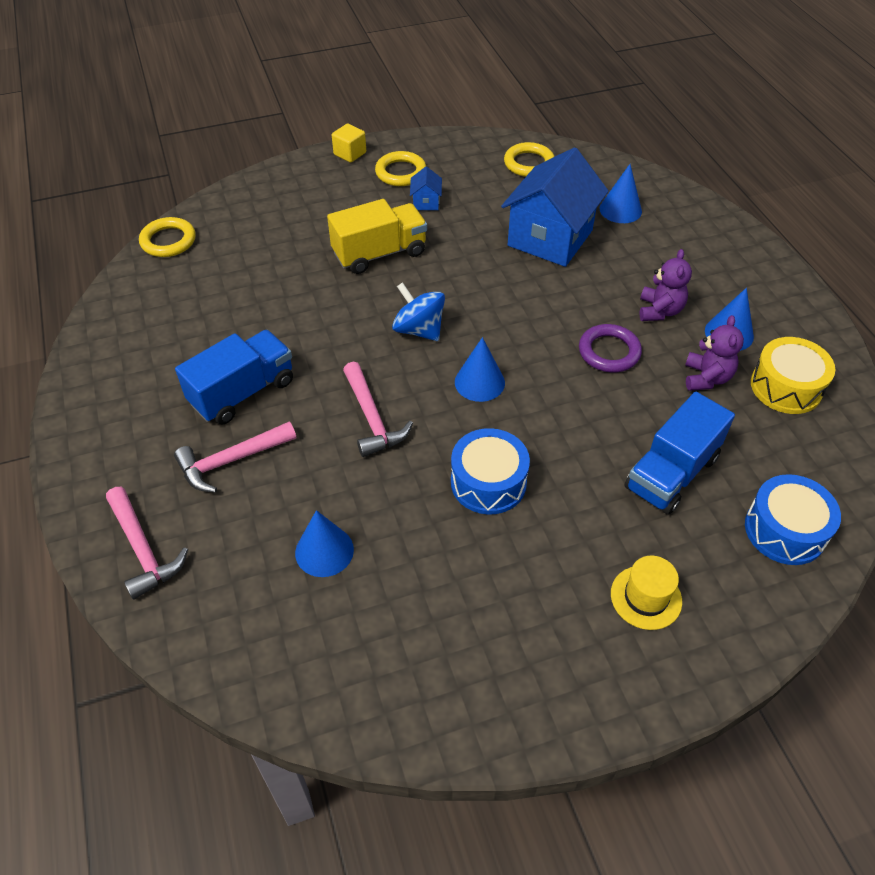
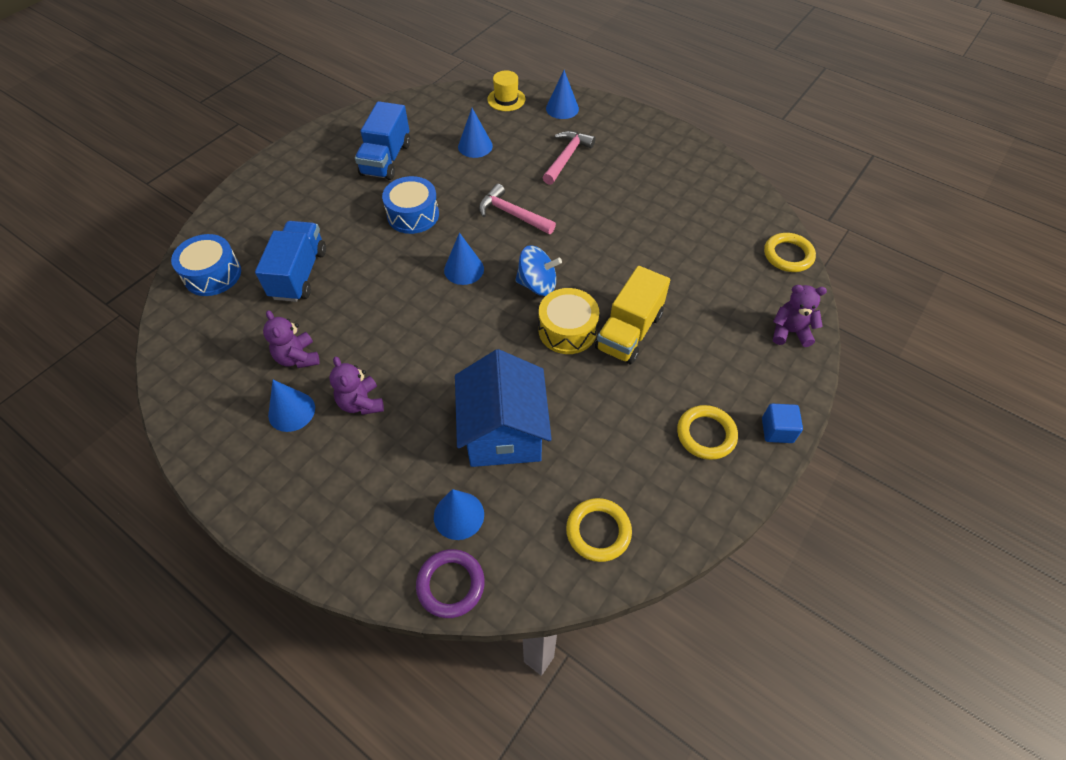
camera: 145 degrees right, 5 degrees up
(143, 549) = (562, 108): pink hammer -> blue cone
(243, 392) = (603, 190): blue truck -> blue truck (386, 159)
(255, 194) = (790, 332): none -> purple teddy bear
(350, 154) = (777, 430): yellow cube -> blue cube
(426, 202) = (647, 410): blue house -> none
(609, 352) = (385, 341): purple ring -> purple ring (450, 584)
(646, 597) = (289, 203): yellow hat -> yellow hat (506, 99)
(786, 387) = (230, 382): yellow drum -> yellow drum (567, 330)

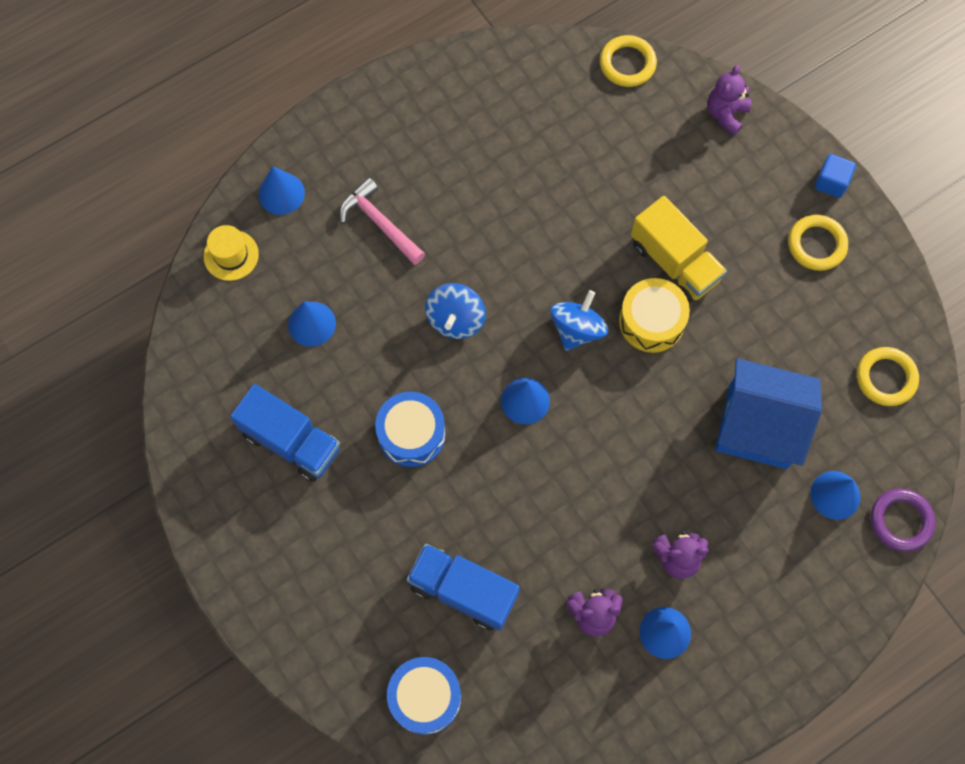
camera: 70 degrees left, 15 degrees up
(512, 214) = (455, 319): pink hammer -> blue spinning top

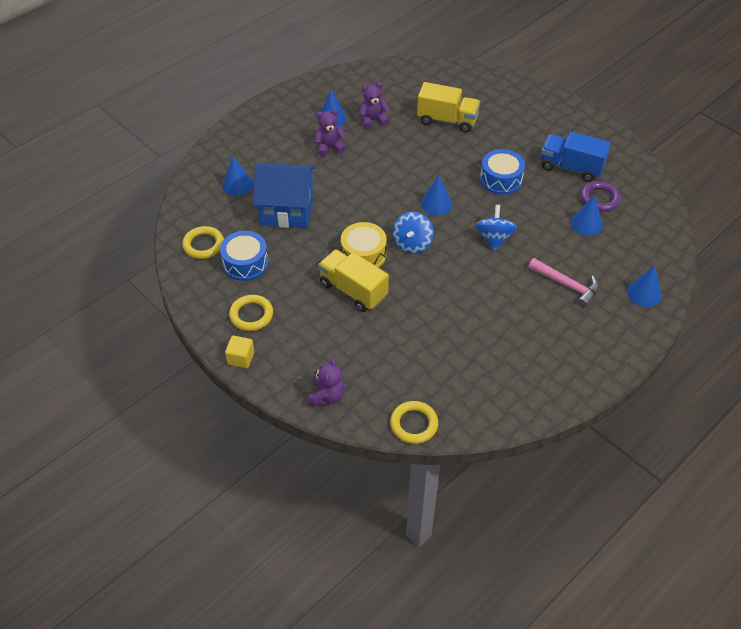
camera: 170 degrees right, 20 degrees down
(231, 255) = (658, 253): yellow hat -> none
(425, 697) = (454, 81): blue drum -> blue drum (245, 263)
(463, 591) = (447, 120): blue truck -> yellow truck
(831, 182) = (241, 358): blue cube -> yellow cube
(900, 521) = (197, 178): purple ring -> purple ring (599, 199)

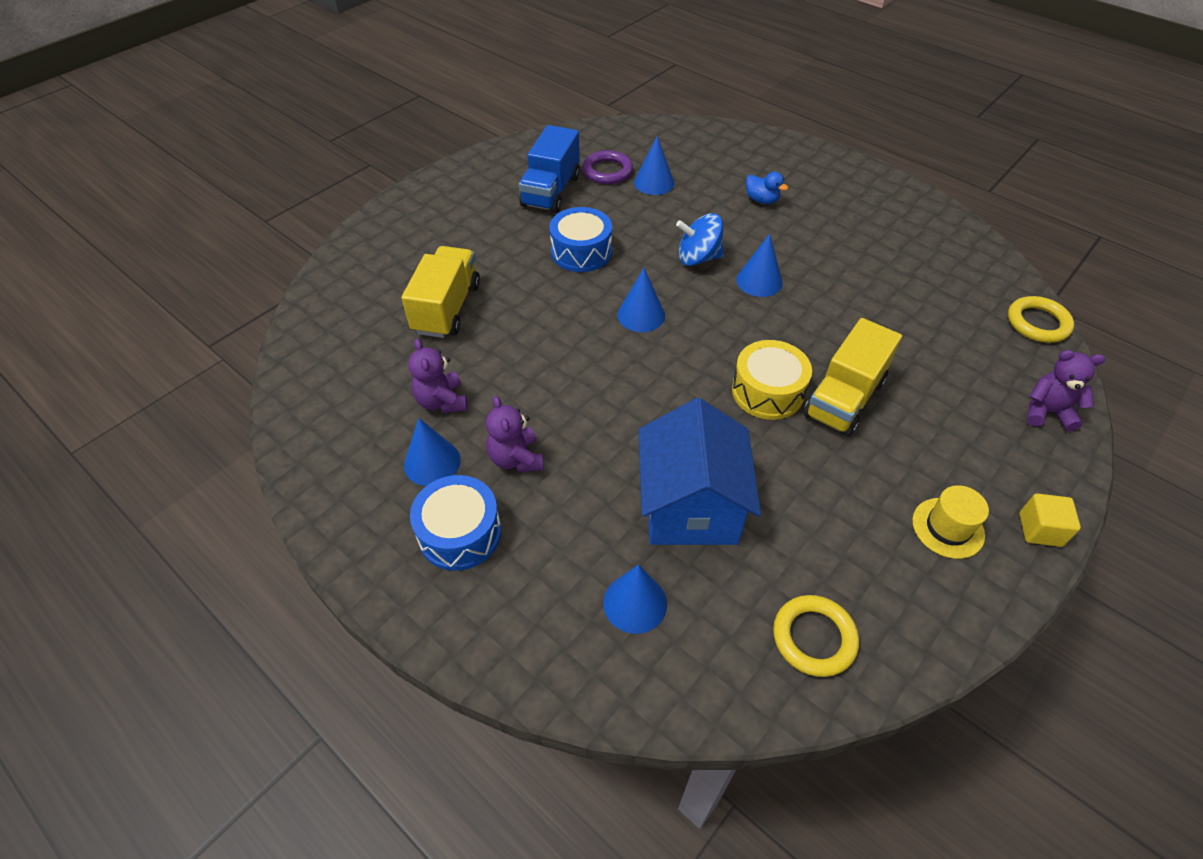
camera: 95 degrees left, 0 degrees up
(245, 263) = (837, 555): blue drum -> blue drum (460, 533)
(251, 315) = (948, 528): yellow ring -> yellow hat
(412, 244) = (730, 337): blue spinning top -> none
(567, 285) = (761, 200): pink hammer -> blue duck
(644, 293) = (755, 148): blue cone -> blue cone (759, 281)

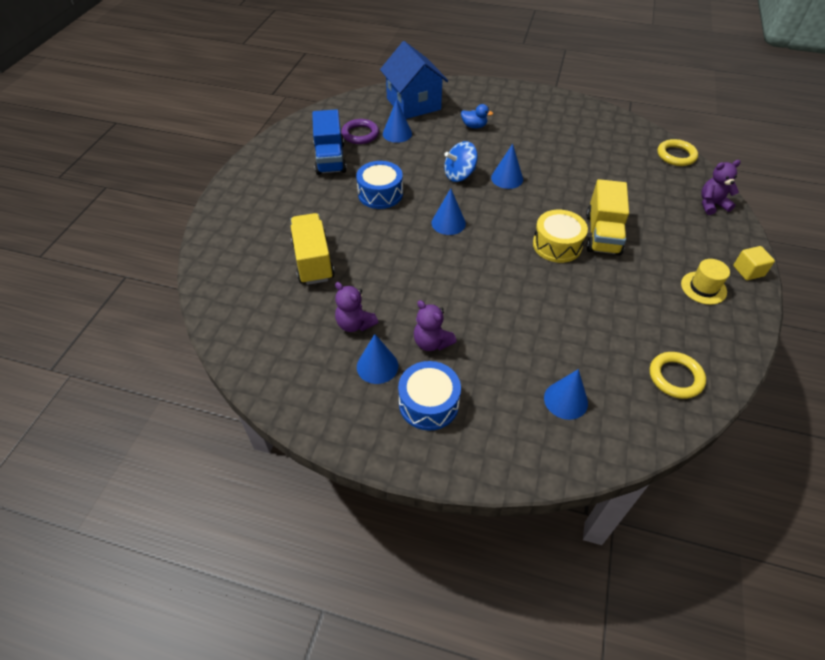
camera: 25 degrees left, 0 degrees up
(690, 506) = (559, 330): blue house -> blue house (413, 104)

